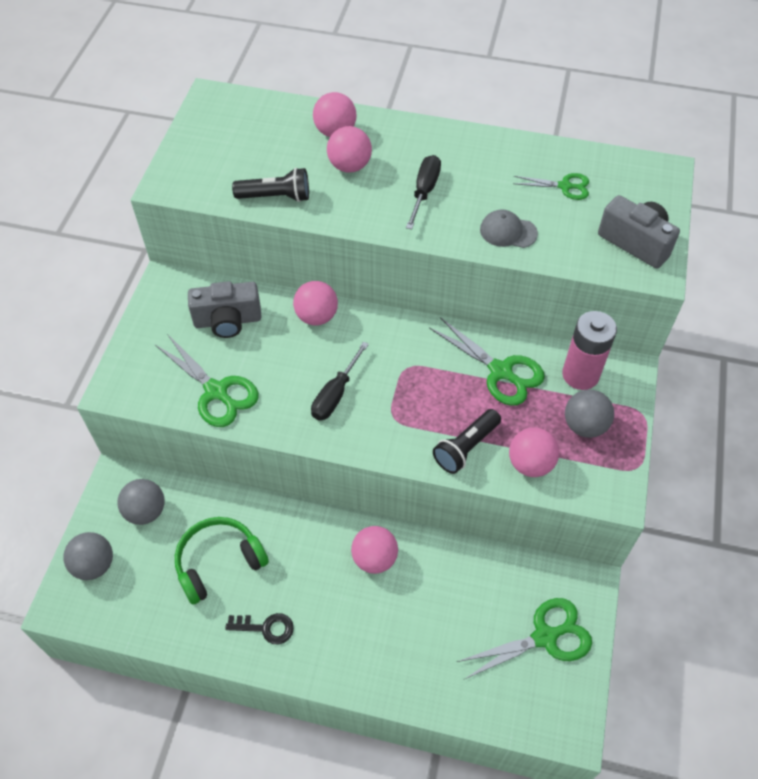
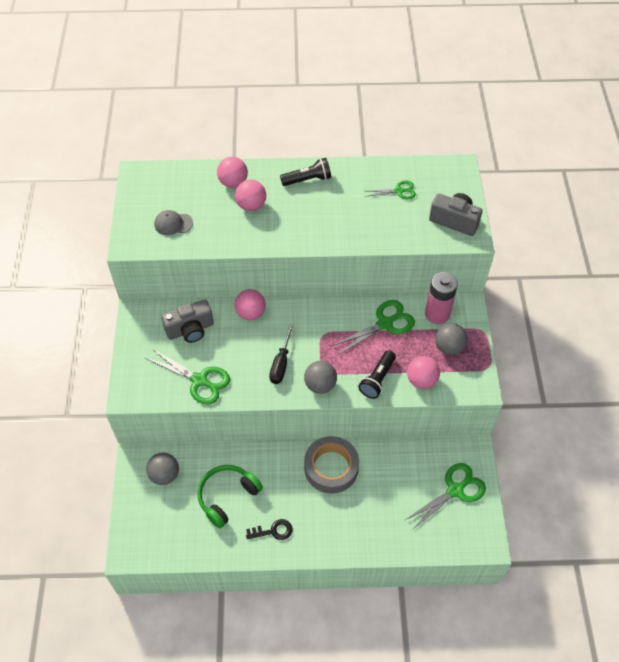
camera: 15 degrees left, 0 degrees up
(94, 565) = (141, 520): grey ball -> grey ball (320, 385)
(276, 197) = (208, 238): black flashlight -> black flashlight (308, 180)
(374, 558) = (331, 468): pink ball -> grey tape
(424, 192) = (307, 214): black screwdriver -> none
(500, 371) = (385, 323): green scissors -> green scissors turned 60 degrees counterclockwise
(508, 231) = (371, 230): grey cap -> grey cap (173, 224)

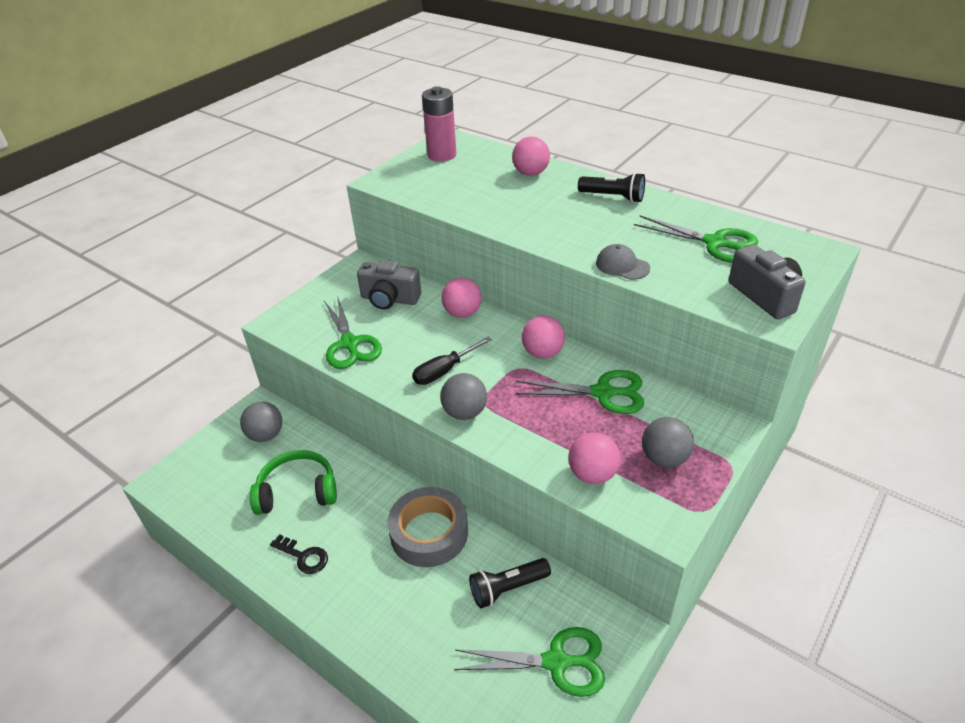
camera: 40 degrees right, 15 degrees down
(173, 224) = (436, 181): grey cap -> grey cap (622, 265)
(251, 205) = (528, 195): pink ball -> pink ball (543, 353)
(377, 379) = (536, 443): black flashlight -> black flashlight (507, 588)
(399, 191) = (715, 243): green scissors -> green scissors, size x1.67
(437, 314) = (681, 416): pink battery -> pink battery (442, 155)

